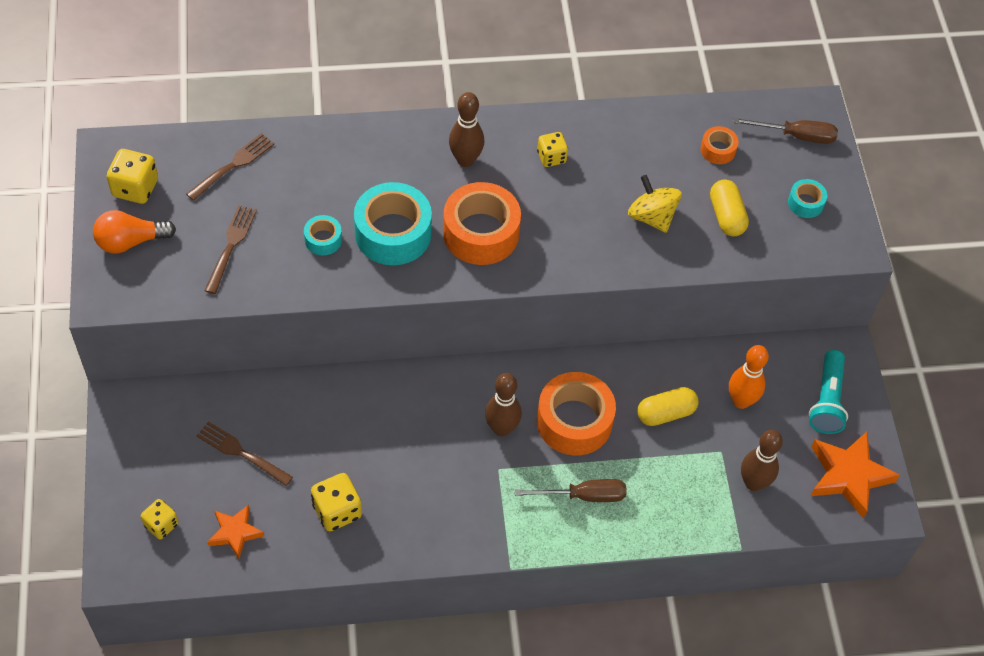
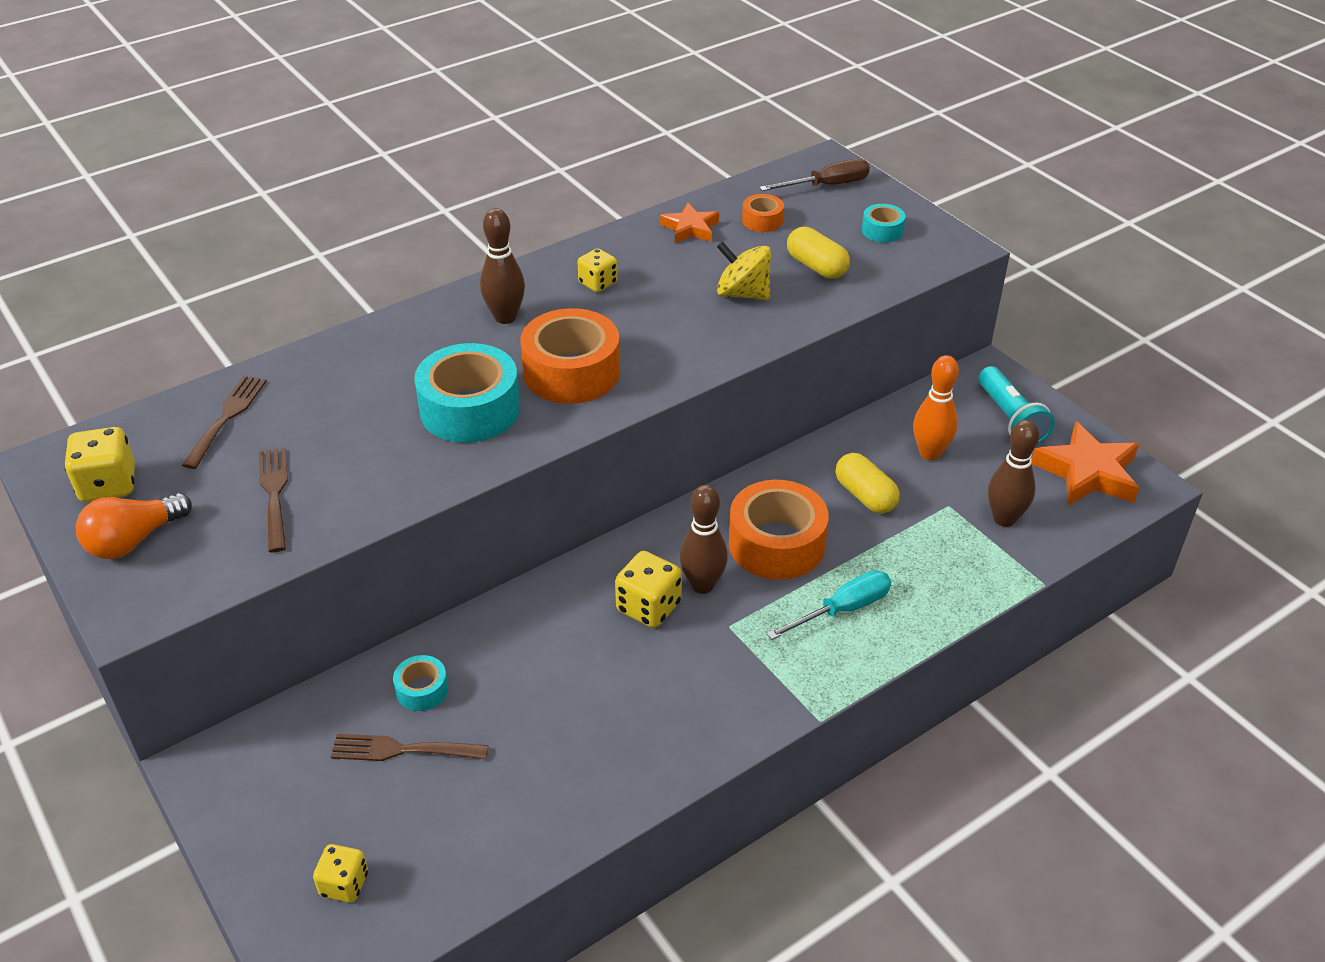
camera: 25 degrees left, 15 degrees down
(235, 533) = (452, 845): orange star -> orange star (690, 228)
(323, 240) = (389, 446): turquoise tape -> turquoise tape (422, 690)
(337, 511) = (569, 757): yellow dice -> yellow dice (648, 607)
(583, 496) = (843, 609): brown screwdriver -> turquoise screwdriver
(665, 413) = (865, 496): yellow capsule -> yellow capsule turned 75 degrees counterclockwise

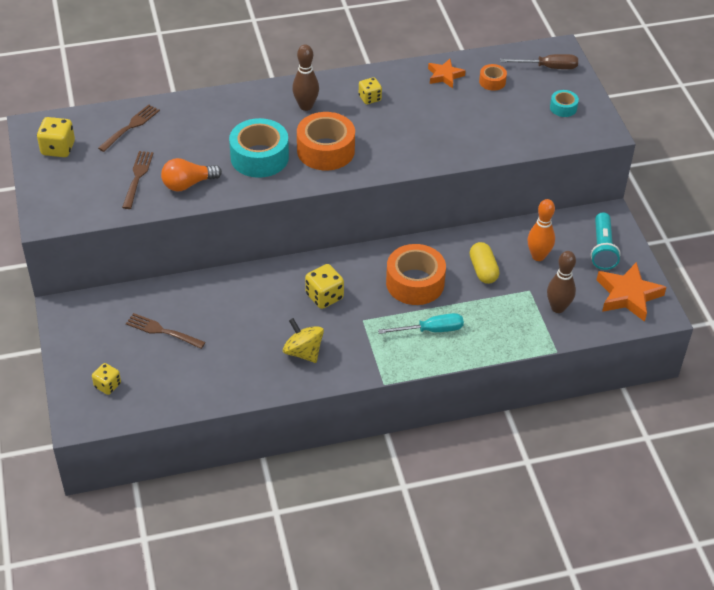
camera: 20 degrees right, 5 degrees up
(134, 540) = (60, 182): orange light bulb -> orange light bulb (188, 184)
(422, 690) = (185, 304): turquoise tape -> none
(702, 585) = (360, 293): brown bowling pin -> none
(743, 293) = (451, 127): yellow spinning top -> yellow spinning top (303, 352)
(816, 267) = (506, 121): yellow capsule -> none

